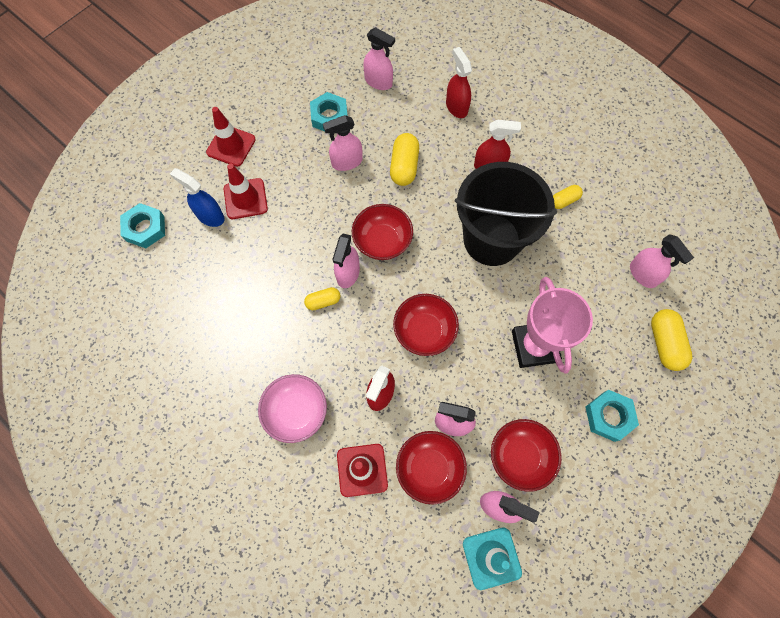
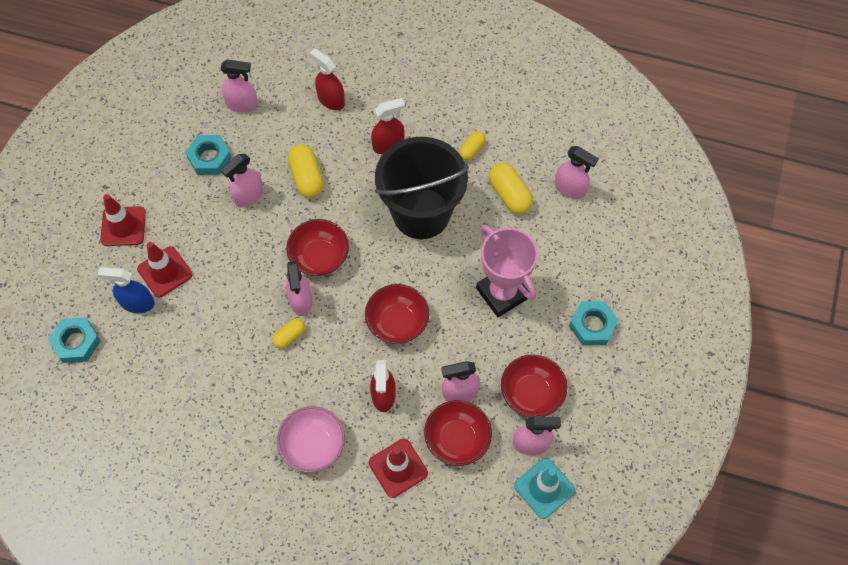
camera: 25 degrees left, 5 degrees down
(664, 343) = (613, 242): yellow capsule -> yellow capsule (509, 194)

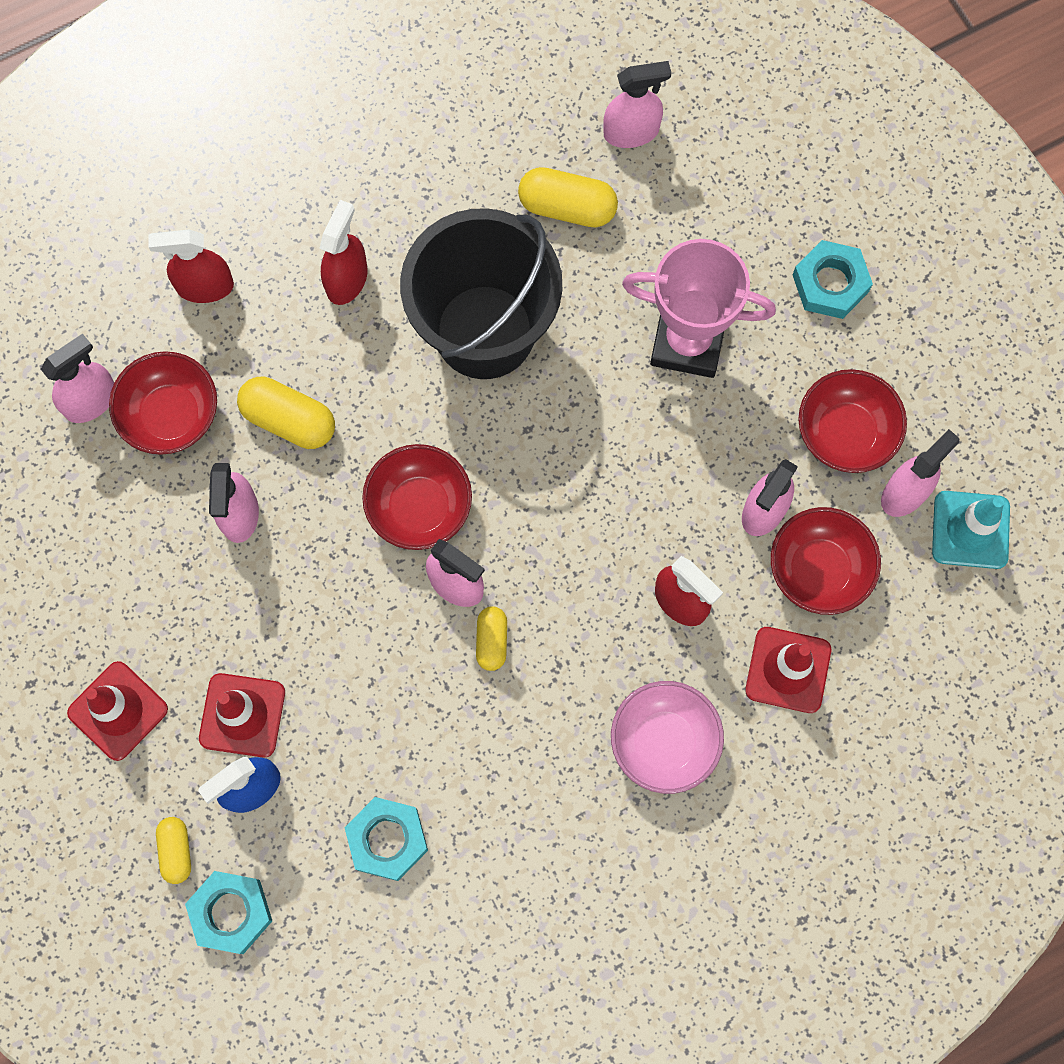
camera: 45 degrees left, 10 degrees up
(209, 158) = (129, 513): turquoise nut -> turquoise nut (387, 839)
(397, 322) = (603, 498): red bowl -> red bowl (171, 415)
(471, 150) = (459, 190): yellow capsule -> yellow capsule (176, 851)

